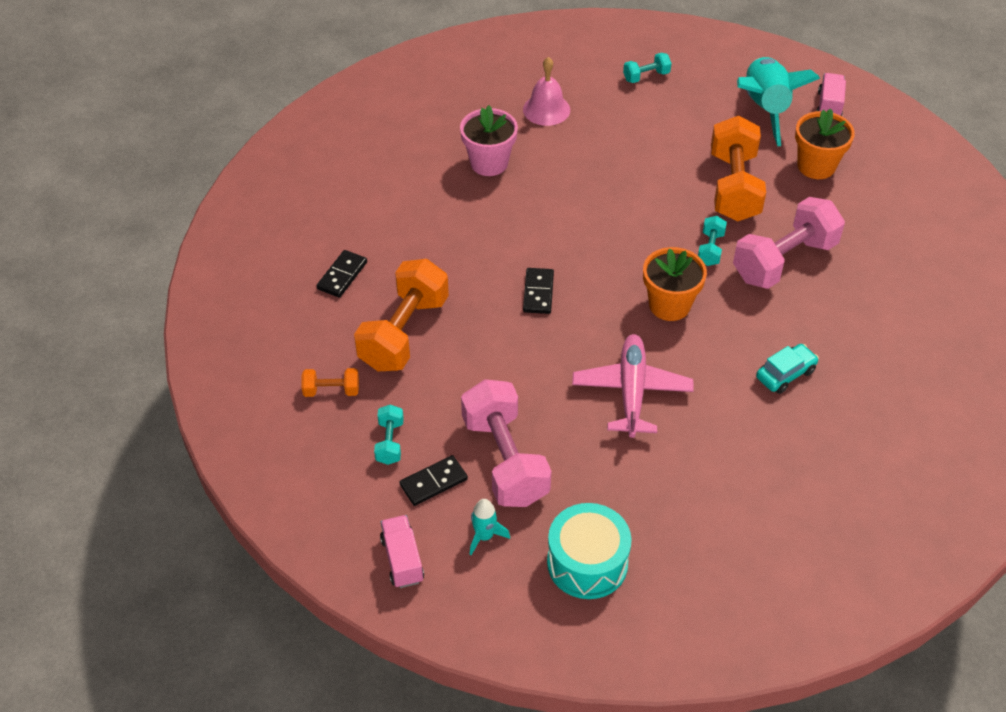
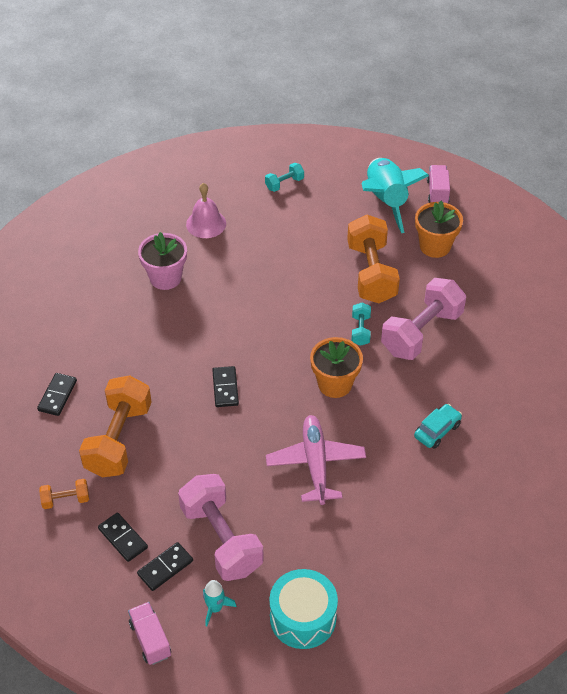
camera: 10 degrees left, 0 degrees up
(390, 442) = (123, 538): turquoise dumbbell -> black domino

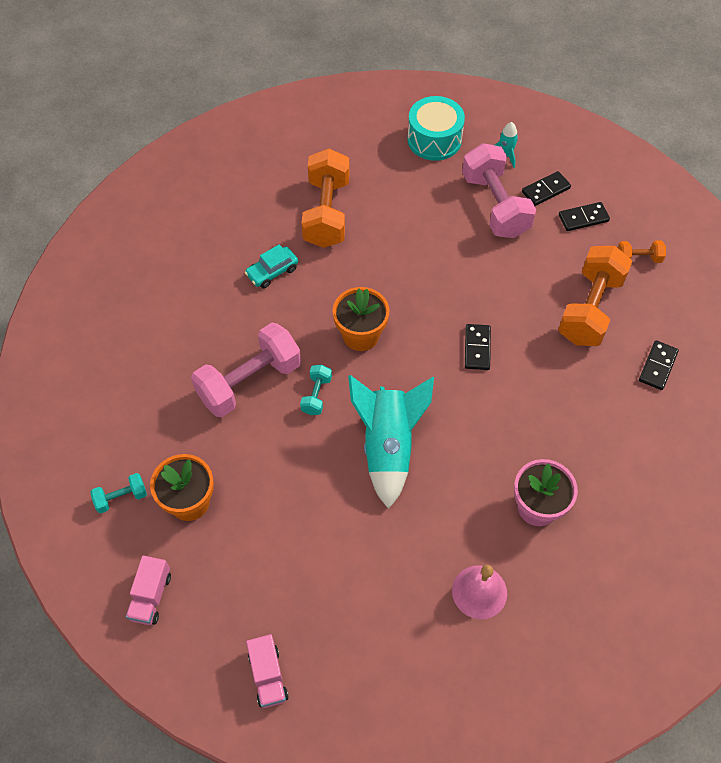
camera: 170 degrees left, 10 degrees up
(123, 538) = (583, 218): black domino -> black domino turned 75 degrees counterclockwise
(150, 639) = (559, 141): pink truck -> pink truck (268, 676)
(284, 184) = (360, 651): turquoise dumbbell -> turquoise dumbbell (121, 498)
(315, 463) = (398, 258): pink plane -> none
(371, 273) = (282, 473): orange dumbbell -> orange dumbbell (327, 213)
(386, 201) = (226, 592): turquoise rocket -> turquoise rocket (388, 446)

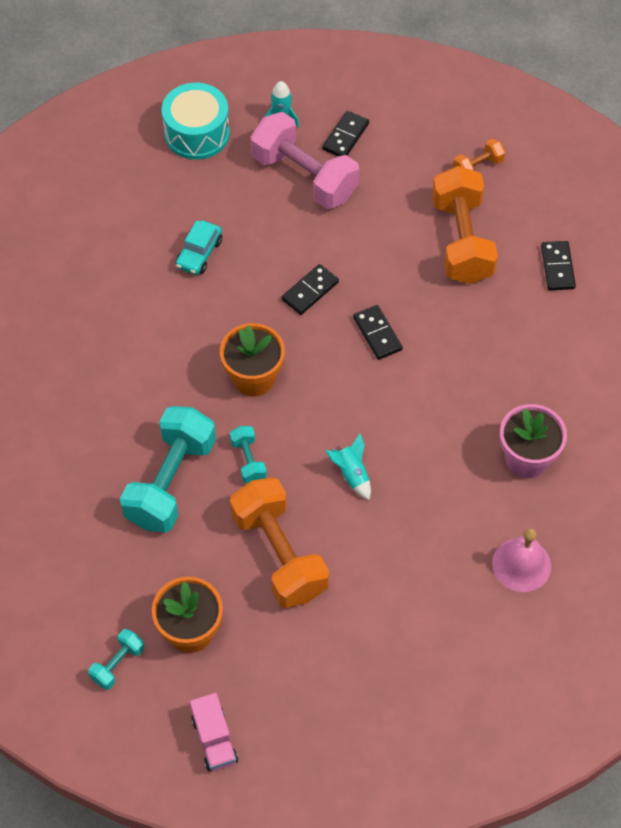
camera: 30 degrees left, 0 degrees up
(249, 382) = (171, 482): pink dumbbell -> turquoise dumbbell
(268, 676) = (376, 747): pink truck -> none
(272, 272) = (117, 357): turquoise car -> turquoise car (199, 253)
(327, 213) = (134, 266): orange dumbbell -> orange dumbbell (279, 554)
(388, 446) = (351, 474): turquoise rocket -> turquoise rocket, size x0.45
(583, 218) = (400, 149): black domino -> black domino (310, 291)

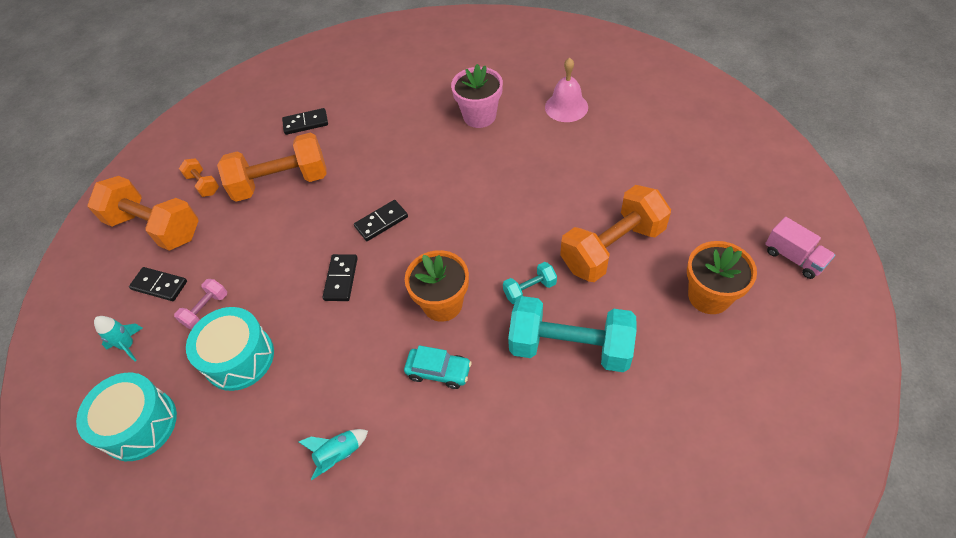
camera: 95 degrees left, 5 degrees down
(118, 664) = (767, 346): turquoise dumbbell -> none
(199, 253) = (302, 384): turquoise car -> turquoise car (438, 371)
(214, 739) = (794, 258): pink truck -> pink truck turned 75 degrees clockwise
(242, 204) = (239, 358): none -> turquoise drum
(304, 176) = (206, 310): pink dumbbell -> pink dumbbell, size x0.46
(310, 291) = (341, 279): black domino -> black domino turned 60 degrees clockwise
(351, 474) = (522, 214): turquoise rocket -> turquoise rocket (339, 455)
(424, 127) = (155, 227): none -> orange dumbbell

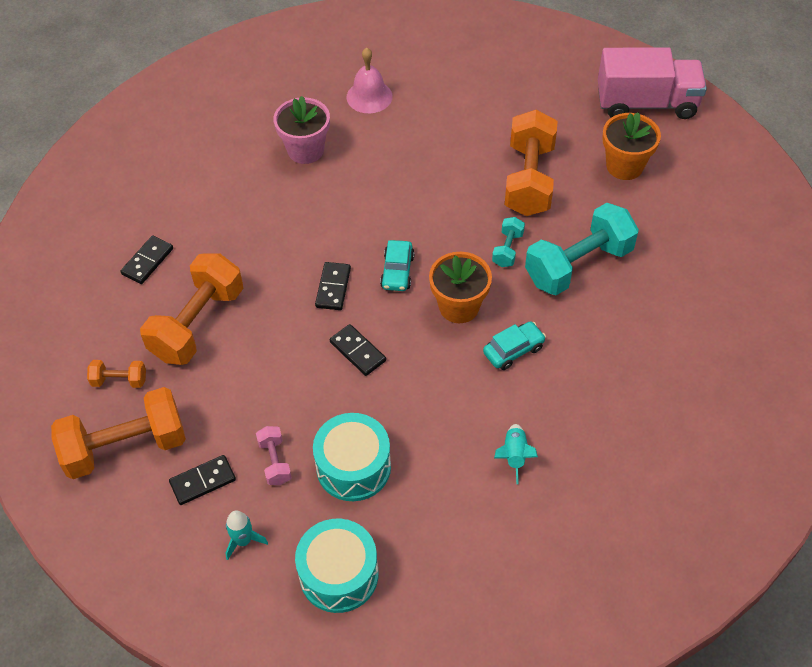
camera: 50 degrees left, 0 degrees up
(434, 243) = (397, 271): none -> turquoise car
(794, 258) = (646, 103): pink truck -> pink truck, size x1.94

